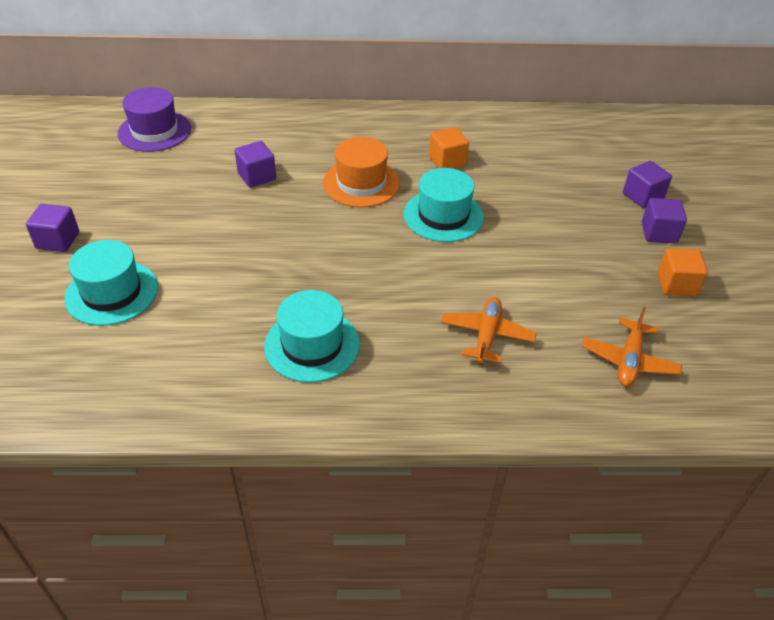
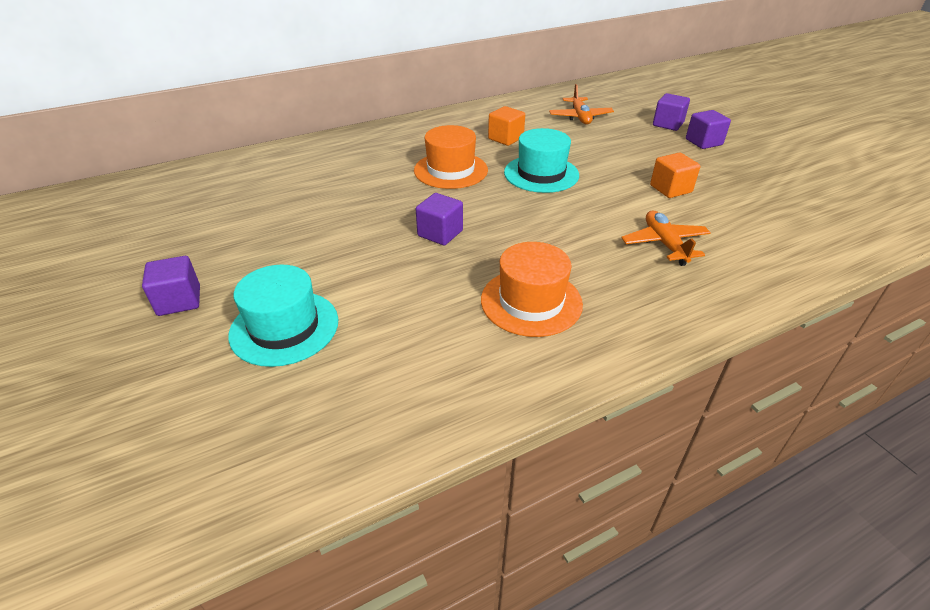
camera: 25 degrees left, 5 degrees down
(154, 131) = (214, 182): purple hat -> none
(257, 176) = (351, 190): purple cube -> purple cube (440, 233)
(312, 345) = (531, 301): turquoise hat -> orange hat
(629, 361) = (780, 226): orange plane -> orange plane (580, 117)
(676, 284) = (751, 169): orange cube -> orange cube (670, 189)

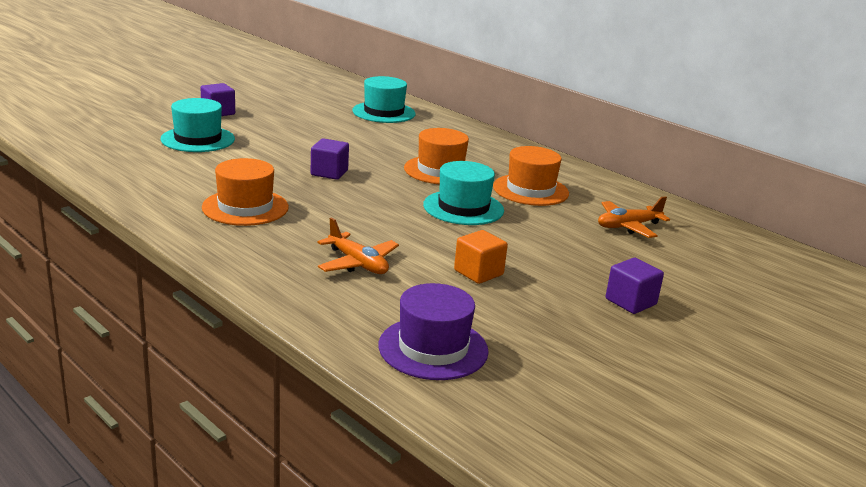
camera: 70 degrees right, 15 degrees down
(266, 175) = (384, 112): none -> turquoise hat
(505, 138) = (530, 190): orange cube -> orange hat
(664, 244) = (358, 263): orange plane -> orange plane turned 75 degrees clockwise
(668, 124) = (666, 280): purple cube -> none
(804, 229) = (433, 348): none -> purple hat

